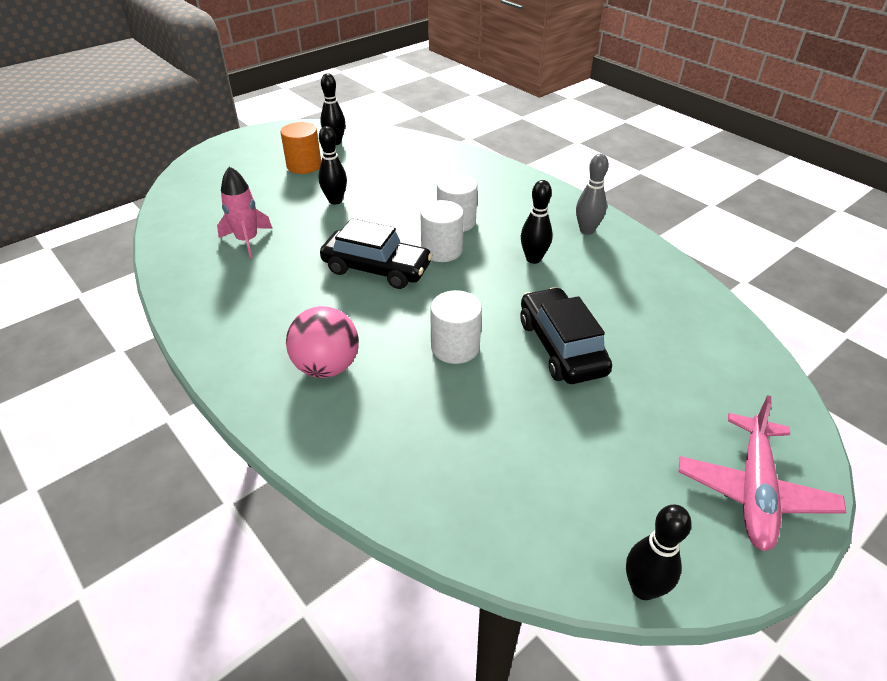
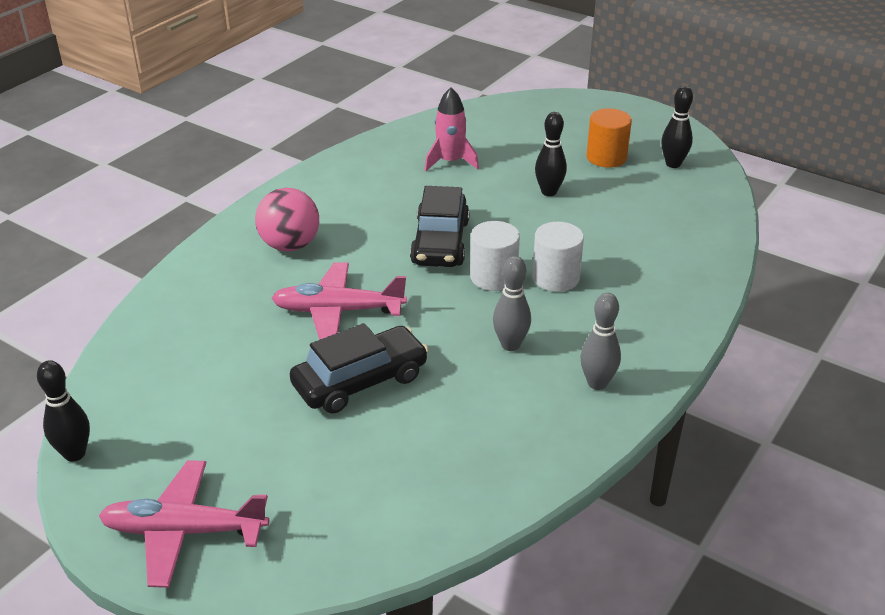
camera: 75 degrees right, 5 degrees down
(455, 347) = (337, 311): white cylinder -> pink plane
(533, 259) = (510, 345): black bowling pin -> grey bowling pin

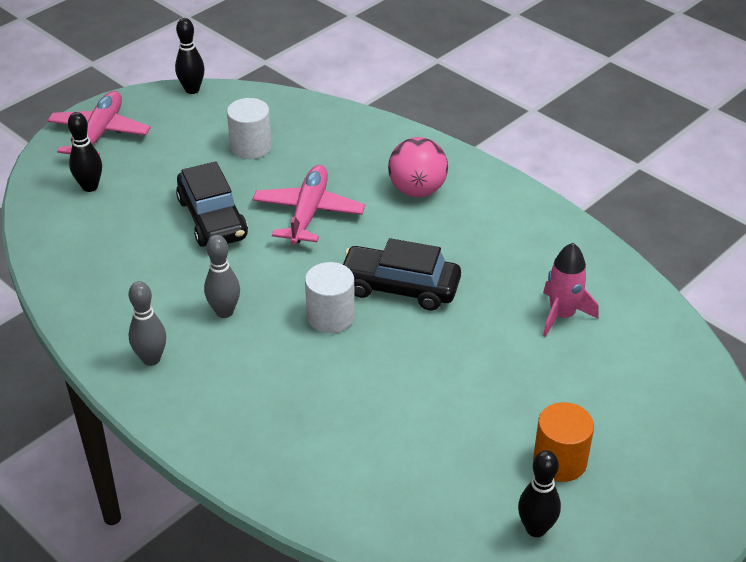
camera: 100 degrees right, 5 degrees up
(549, 192) = (483, 388): black bowling pin -> black bowling pin (90, 187)
(555, 278) = (316, 362): white cylinder -> white cylinder (251, 147)

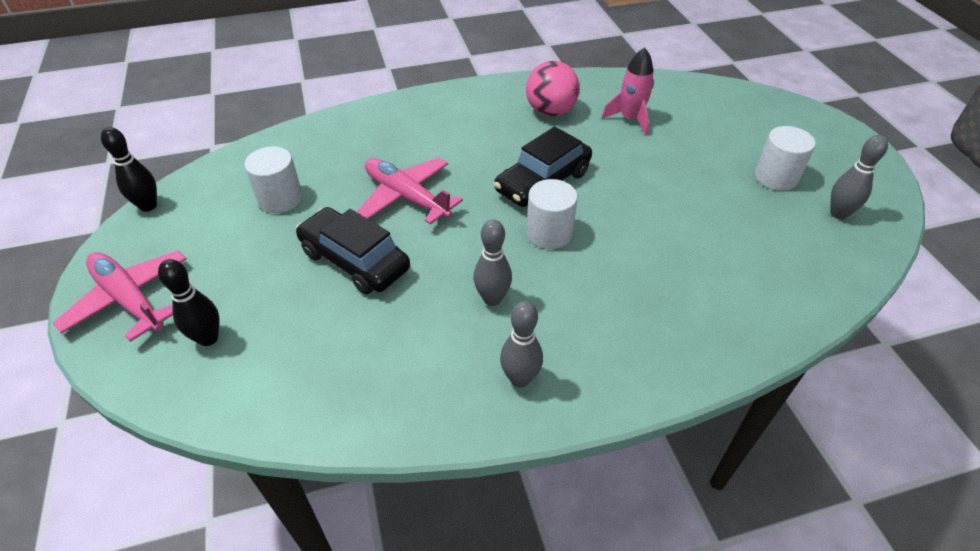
camera: 60 degrees left, 5 degrees up
(212, 218) = (355, 260): black car -> black car turned 150 degrees counterclockwise
(417, 190) = (436, 130): pink ball -> pink ball (550, 111)
(536, 529) = (838, 214): black bowling pin -> grey bowling pin
(560, 461) = (776, 177): orange cylinder -> white cylinder

